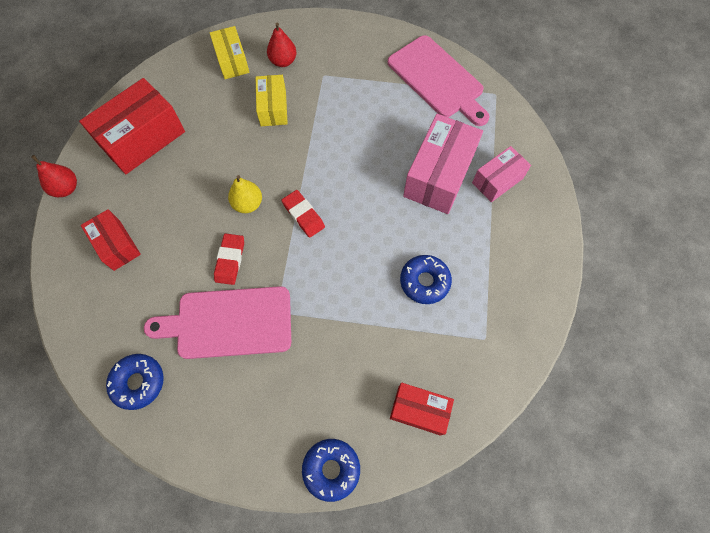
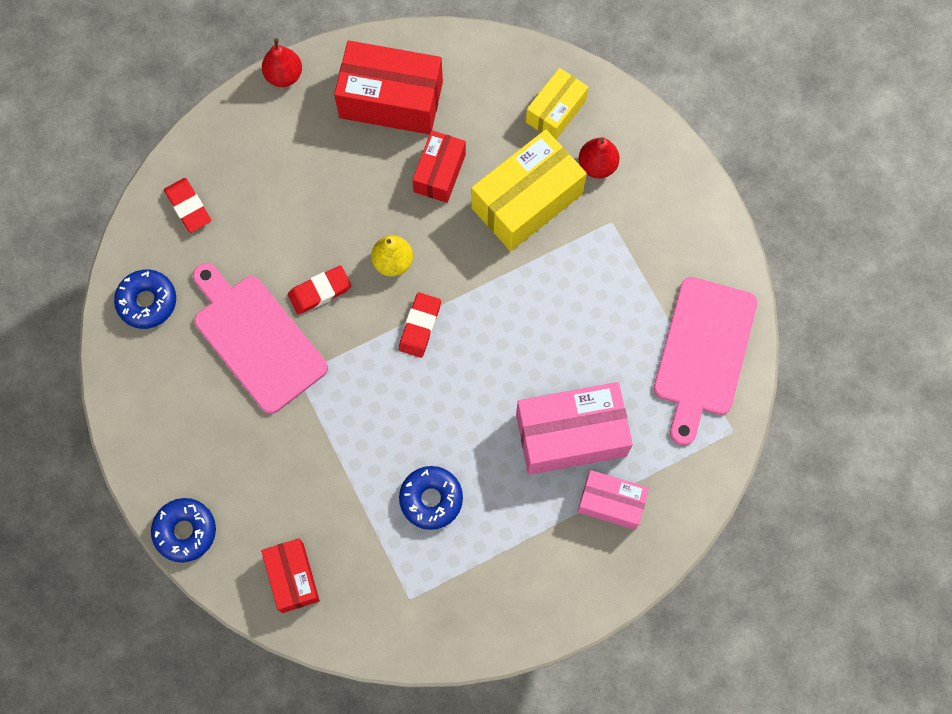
camera: 55 degrees right, 5 degrees up
(96, 307) = (188, 207): none -> red eraser
(117, 245) = (260, 173): red box -> red box (439, 173)
(273, 108) = (527, 201): yellow box -> yellow box, size x1.69

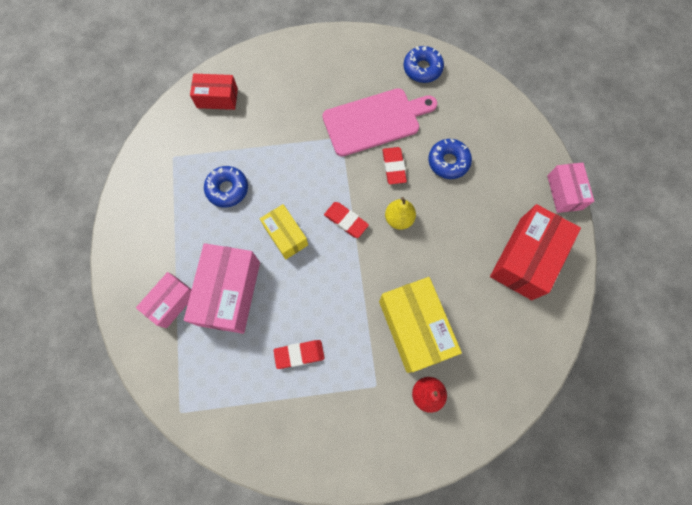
camera: 110 degrees right, 0 degrees up
(185, 531) = (271, 52): blue donut -> blue donut (448, 162)
(188, 207) = (480, 107): red eraser -> red eraser (299, 354)
(284, 75) = (564, 192): red pear -> pink box
(439, 173) = (456, 273): red box -> none
(555, 111) = (482, 378): yellow box -> yellow box (286, 235)
(703, 352) = (247, 415): pink cutting board -> none

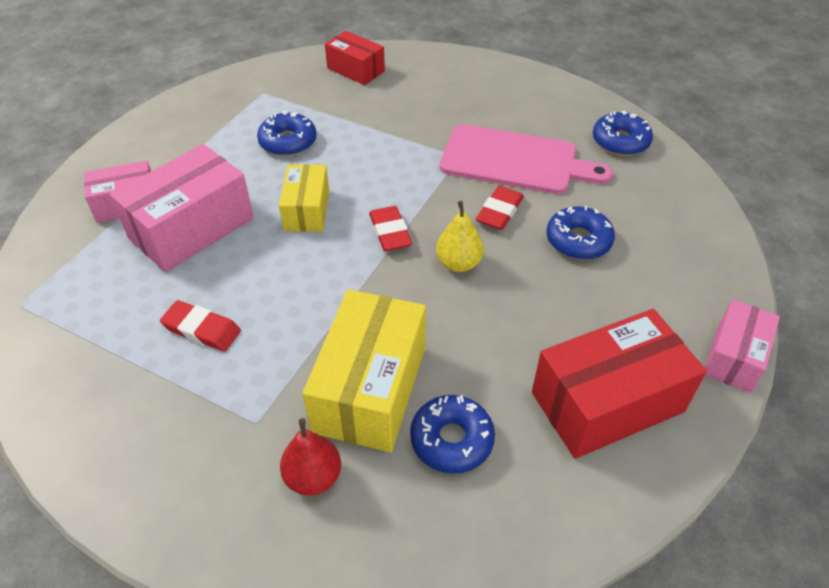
camera: 35 degrees right, 25 degrees down
(472, 329) = (451, 440): none -> blue donut

